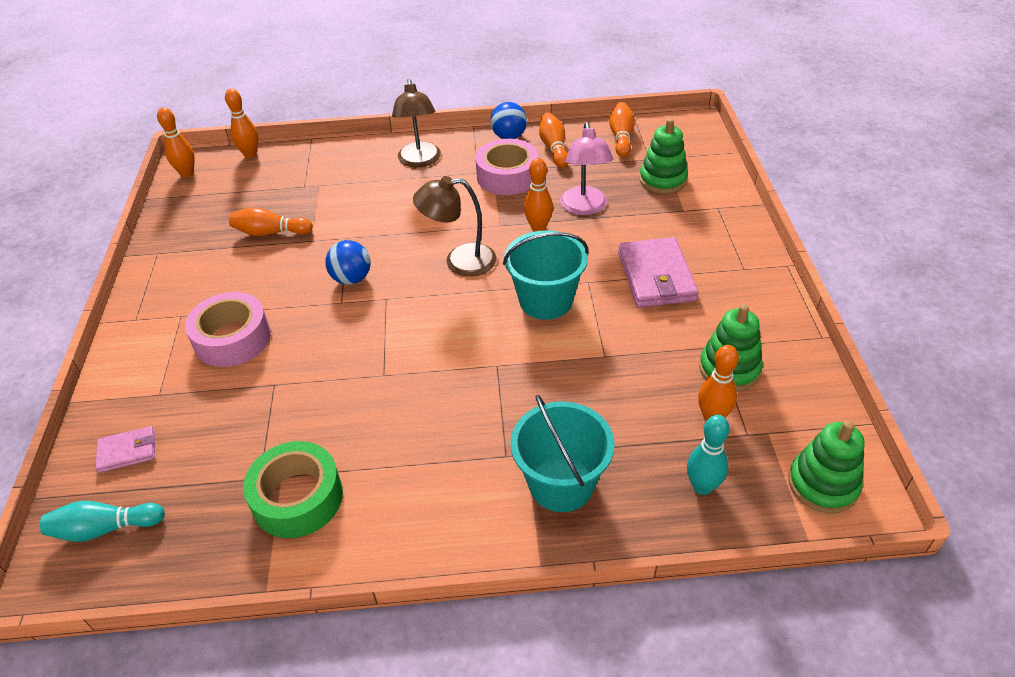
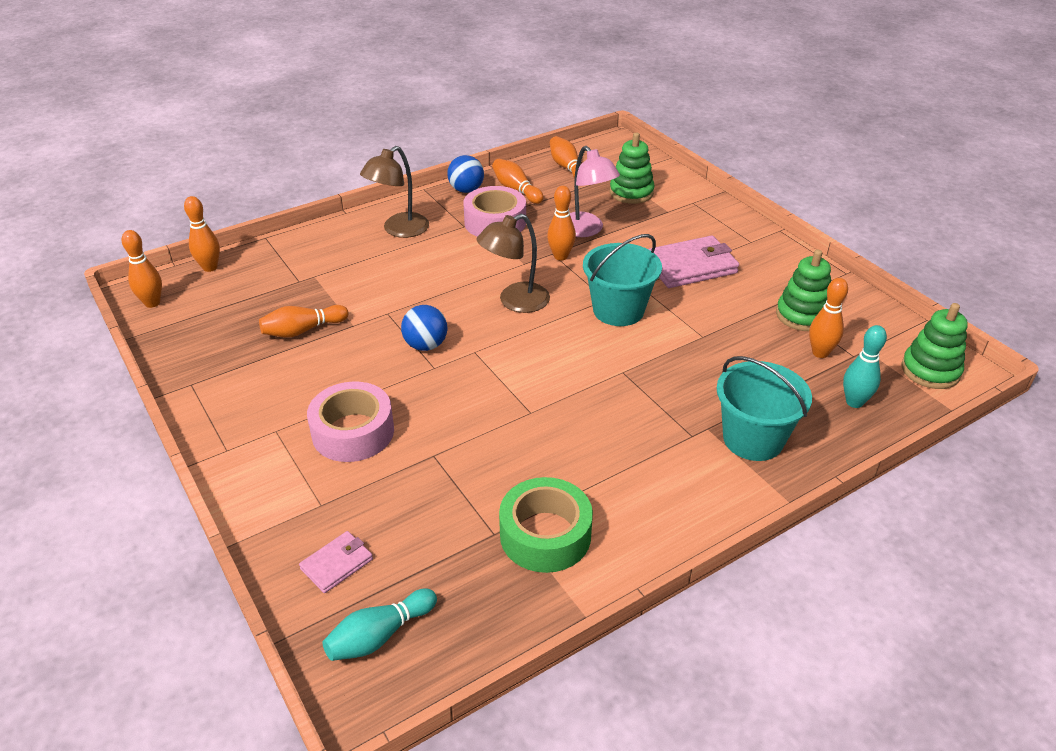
camera: 30 degrees left, 5 degrees down
(420, 161) = (399, 230): brown lamp -> brown lamp turned 75 degrees clockwise
(656, 276) = (690, 266): pink wallet -> pink wallet turned 75 degrees counterclockwise

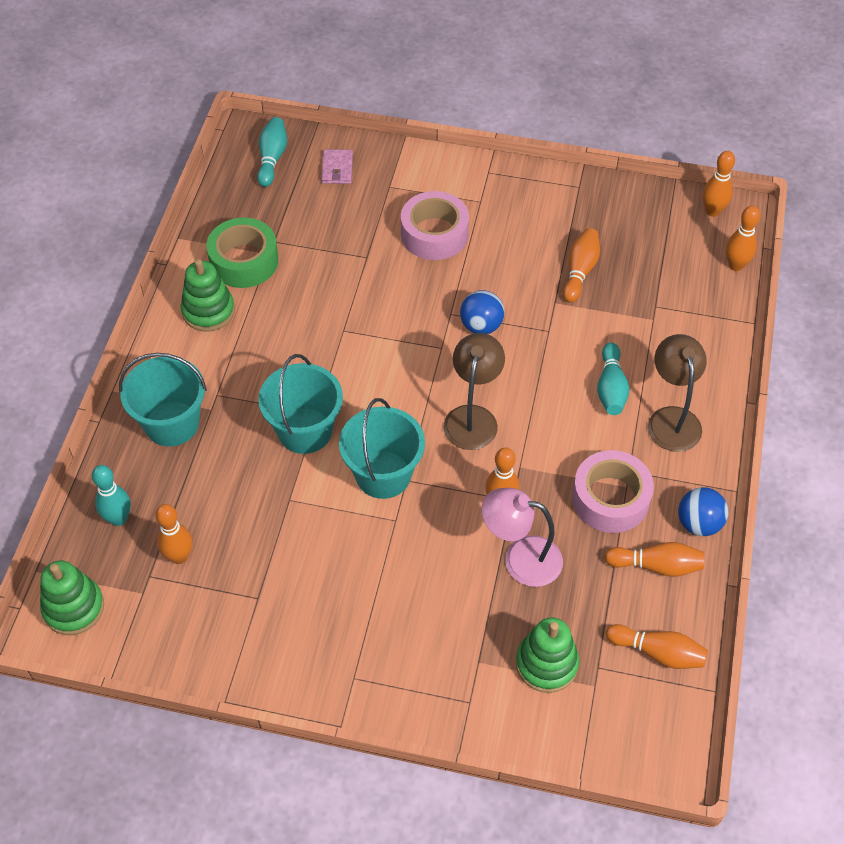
camera: 135 degrees right, 15 degrees up
(405, 262) = (611, 388): none -> turquoise bowling pin
(645, 367) = (305, 430): none -> turquoise bucket
(690, 266) = (377, 585): pink wallet -> none
(802, 315) = (225, 596): green stacking toy -> green stacking toy (208, 311)

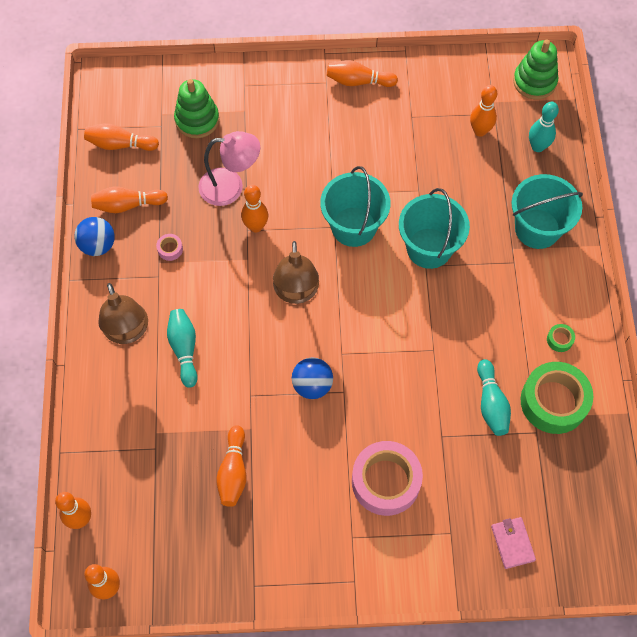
camera: 165 degrees right, 10 degrees up
(208, 311) = (559, 340): green stacking toy -> green tape
(272, 158) = (585, 540): turquoise bowling pin -> turquoise bowling pin (491, 403)
(308, 668) = (358, 81): none -> orange bowling pin
(610, 499) = (170, 249): pink tape -> pink tape, size x0.40

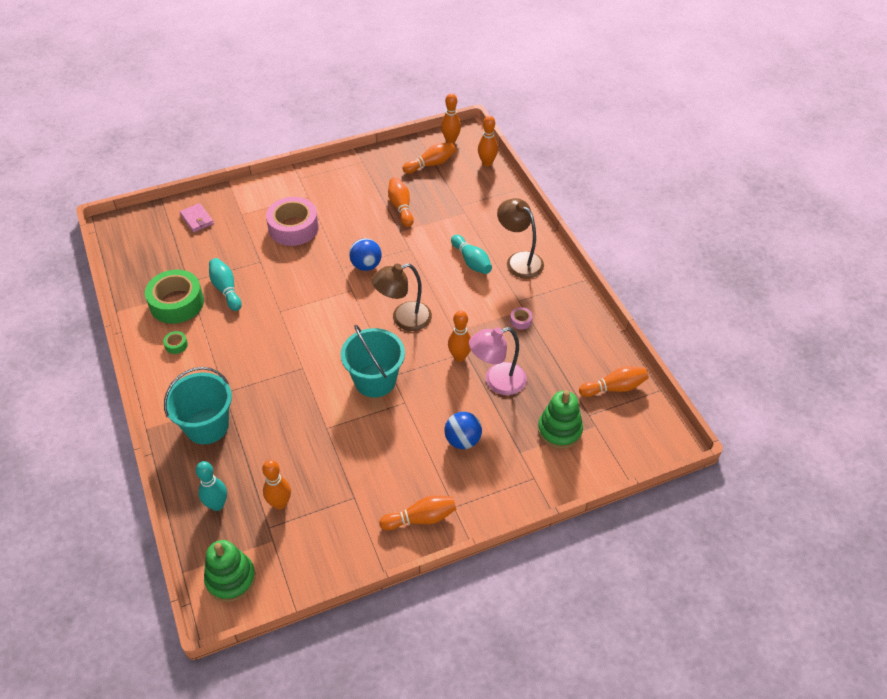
camera: 160 degrees right, 15 degrees down
(98, 245) = (579, 308): blue ball -> blue ball (462, 440)
(127, 205) = (575, 342): orange bowling pin -> orange bowling pin (431, 164)
(296, 293) = (403, 319): brown lamp -> brown lamp turned 90 degrees counterclockwise
(429, 248) = (303, 382): turquoise bucket -> none

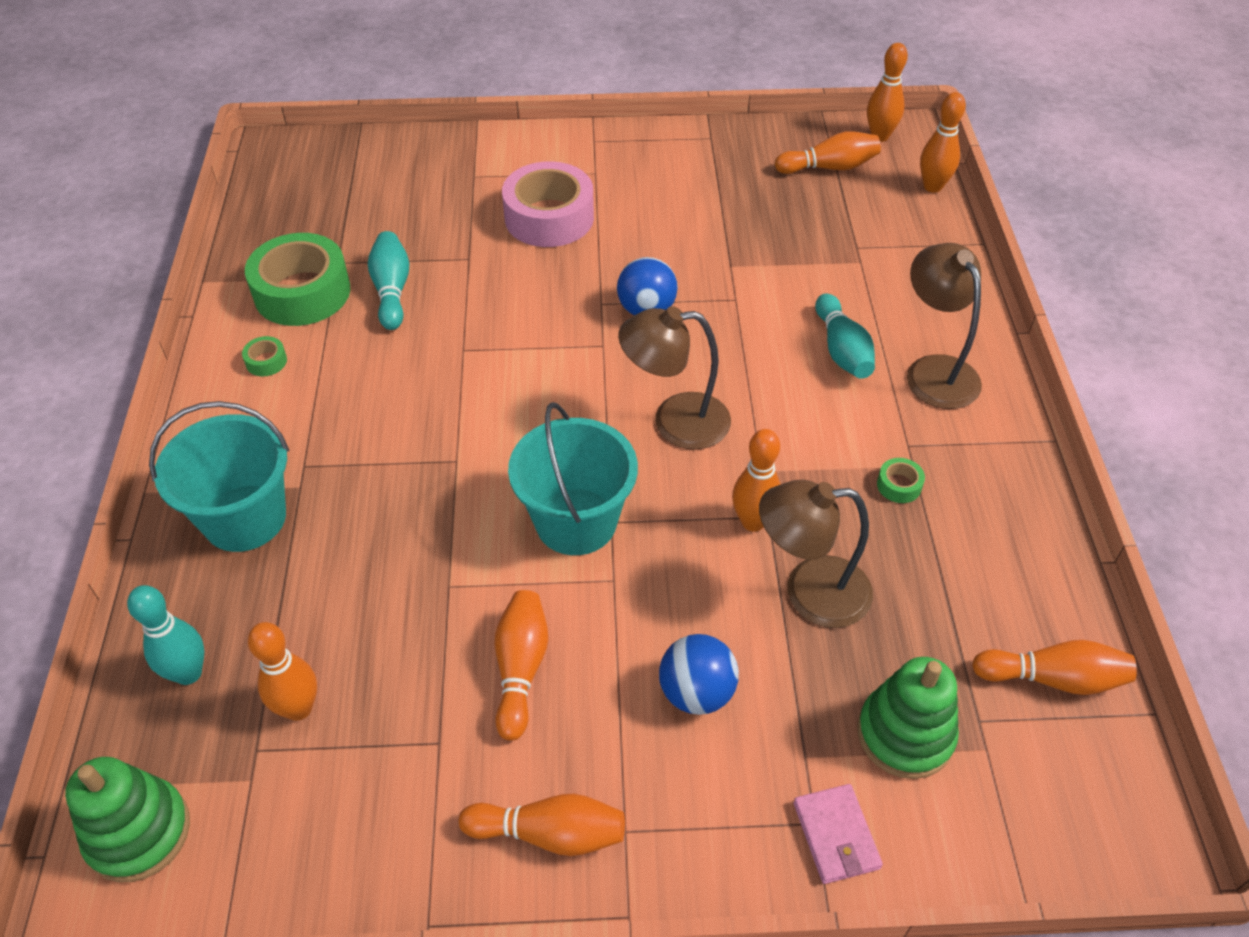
camera: 20 degrees right, 0 degrees up
(197, 219) = (400, 168): pink wallet -> pink wallet (836, 835)
(401, 207) = (748, 226): orange bowling pin -> orange bowling pin (520, 669)
(497, 381) = (809, 592): pink lamp -> brown lamp
(520, 321) = (899, 485): pink tape -> green tape

